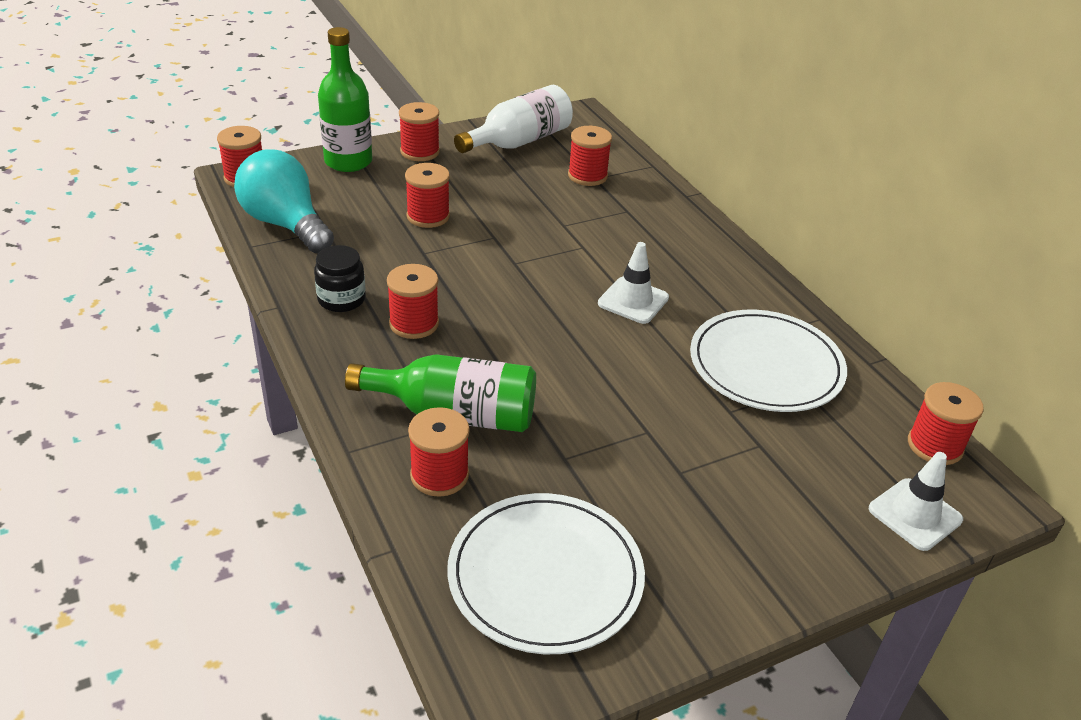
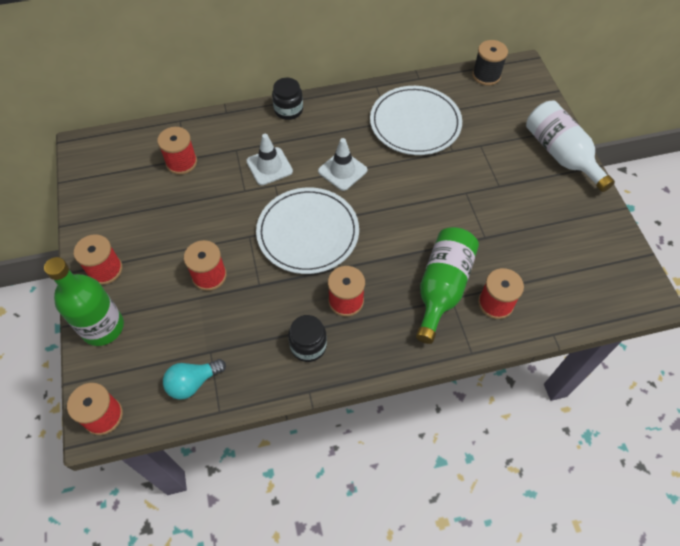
camera: 75 degrees left, 20 degrees up
(285, 224) = (193, 382): turquoise light bulb -> turquoise light bulb, size x0.57
(519, 141) = (113, 196): white bottle -> white bottle (561, 154)
(545, 576) = (572, 263): white plate -> white plate (308, 232)
(719, 243) = (288, 110): none -> black jar
(915, 514) = (532, 100): white traffic cone -> white traffic cone (269, 166)
(934, 446) = (486, 75): red spool -> black spool

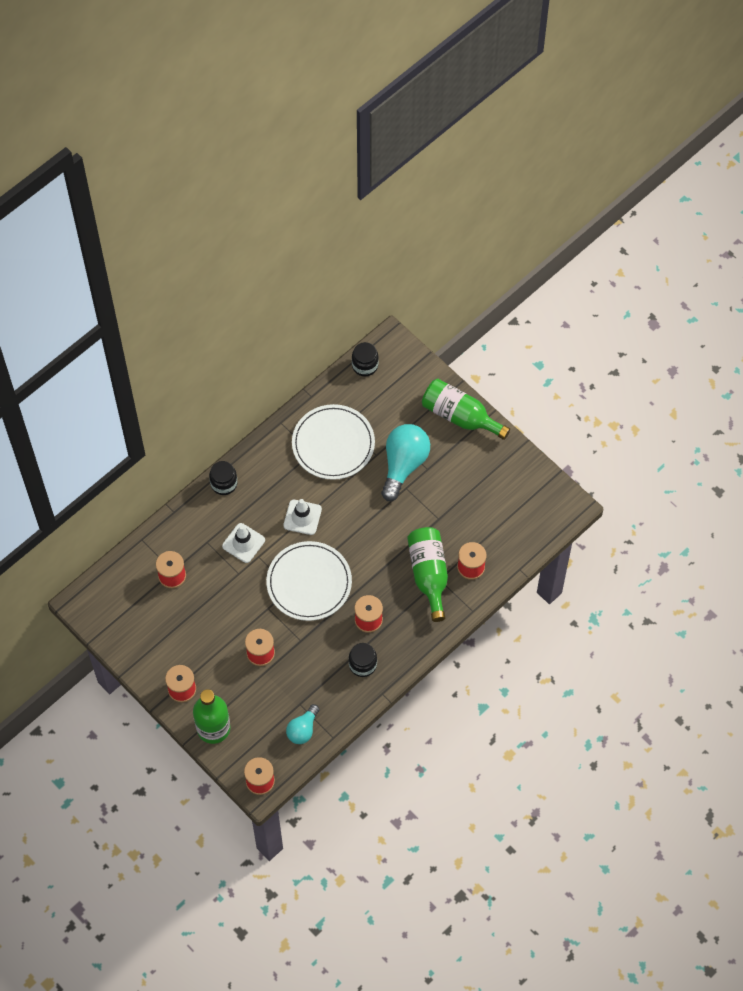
camera: 30 degrees left, 5 degrees up
(476, 171) = (403, 465): none -> turquoise light bulb
(486, 75) = (365, 365): black spool -> black jar
(561, 154) = (460, 416): white bottle -> green bottle

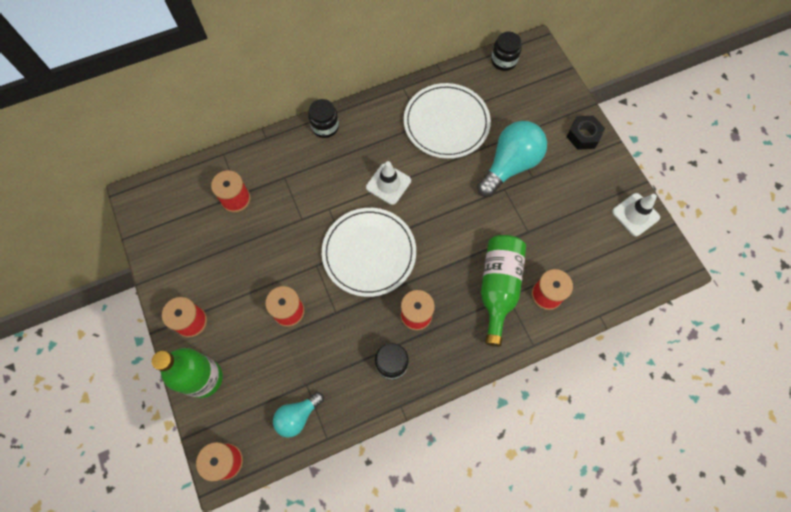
camera: 20 degrees right, 5 degrees up
(243, 543) = (319, 190): white traffic cone -> white traffic cone (635, 214)
(460, 416) = (583, 136): green bottle -> black nut

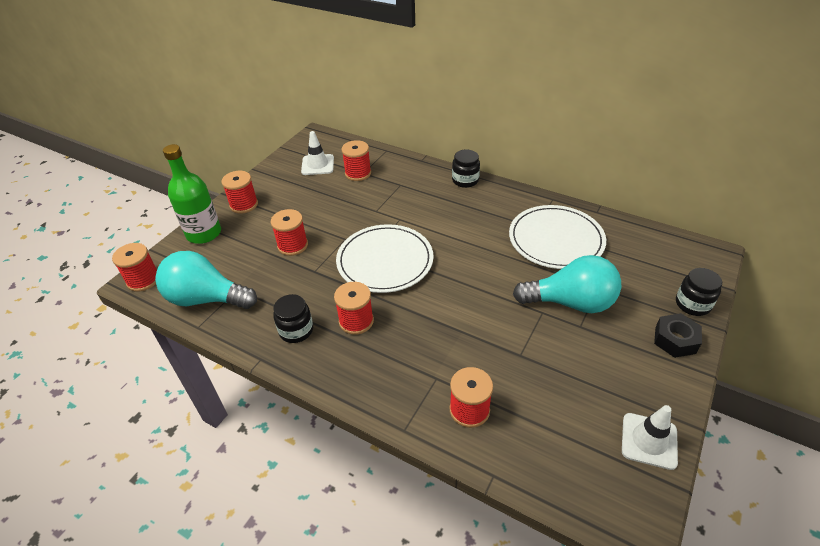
camera: 55 degrees right, 25 degrees down
(297, 416) = (206, 299): turquoise light bulb -> turquoise light bulb, size x1.76
(388, 184) = (458, 238): white traffic cone -> white traffic cone (317, 165)
(498, 287) = (438, 365): green bottle -> none
(504, 61) = (665, 240): black jar -> black jar (692, 304)

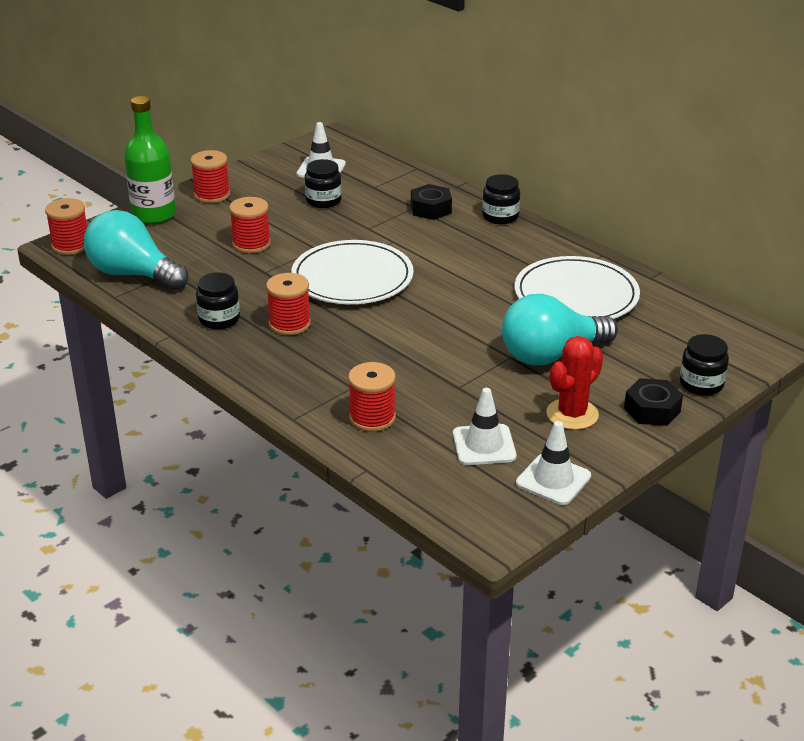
camera: 15 degrees right, 10 degrees down
(331, 193) = (323, 201): none -> black jar
(358, 173) = (367, 186): red spool -> none
(413, 184) = (431, 209): none -> black nut
(570, 302) = (551, 355): turquoise light bulb -> turquoise light bulb turned 135 degrees clockwise
(574, 416) = (484, 445): none -> white traffic cone
(621, 361) = (572, 414): none -> red cactus

